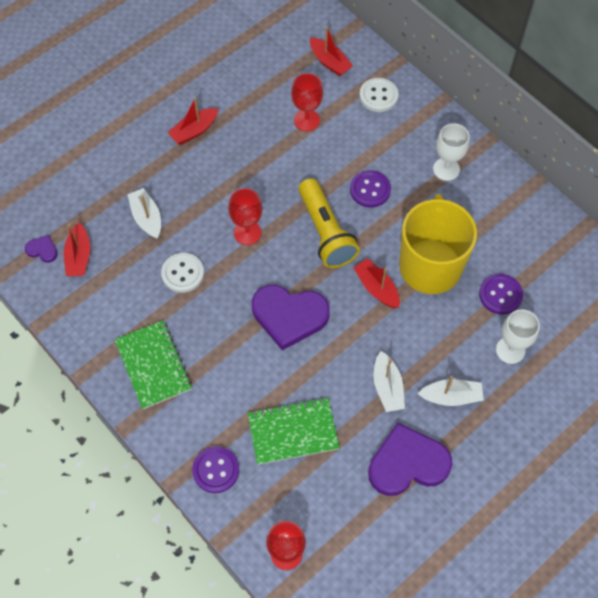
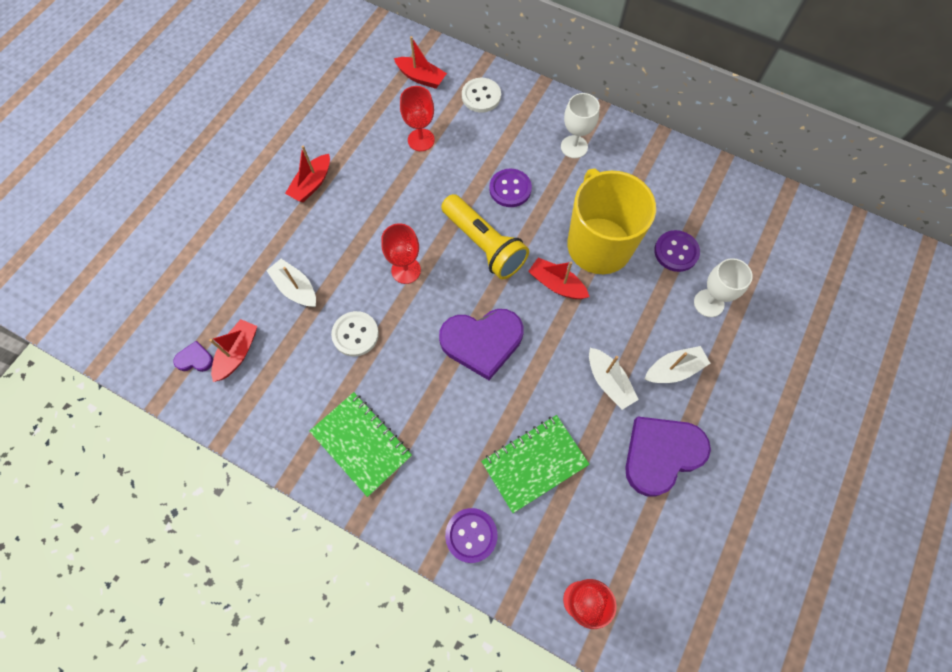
camera: 20 degrees left, 5 degrees up
(79, 256) = (237, 353): red boat -> red boat turned 135 degrees counterclockwise

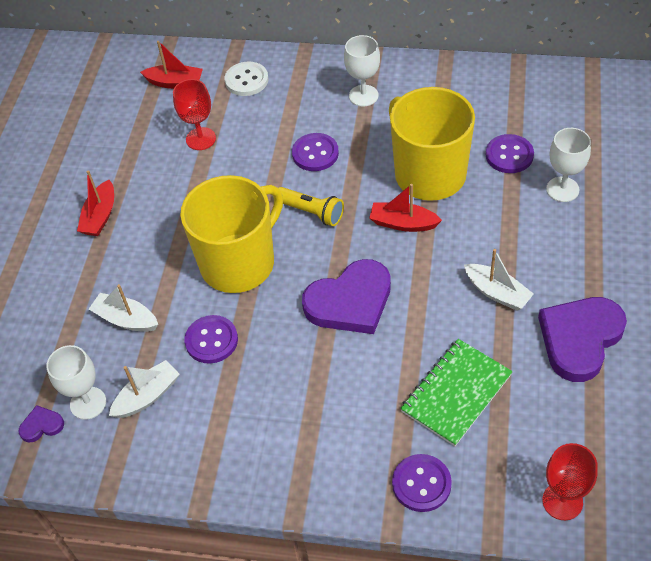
camera: 15 degrees left, 15 degrees down
(237, 353) = (88, 403): red boat -> white goblet
(355, 334) = (211, 340): white button -> purple button
(361, 444) = (265, 441): green notebook -> none
(406, 270) = (239, 263): red goblet -> yellow mug
(484, 245) = (311, 212): yellow flashlight -> yellow flashlight, size x0.63
(673, 369) = (556, 259): white boat -> white boat (147, 396)

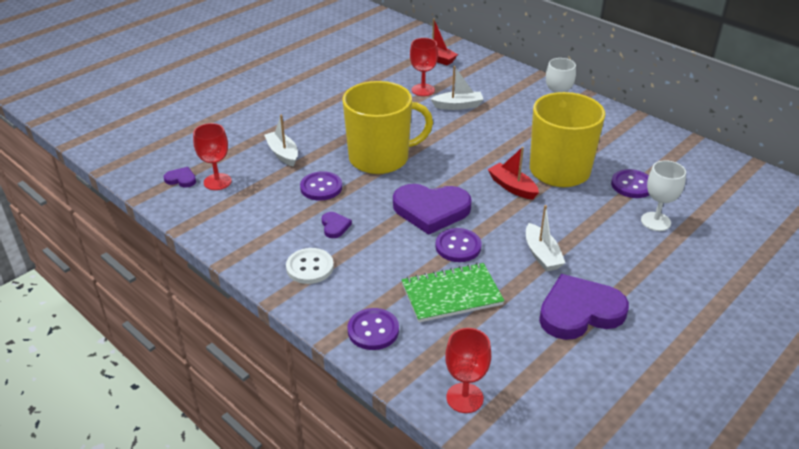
camera: 30 degrees right, 15 degrees down
(88, 403) = (217, 182): white goblet -> red goblet
(100, 216) = (322, 100): red boat -> none
(147, 396) = (253, 195): white boat -> white boat (458, 106)
(246, 80) = (483, 74): white button -> white button (310, 267)
(272, 383) = (335, 226): none -> purple heart
(311, 212) = (455, 154): yellow flashlight -> none
(315, 153) = (490, 127): purple button -> purple button (458, 246)

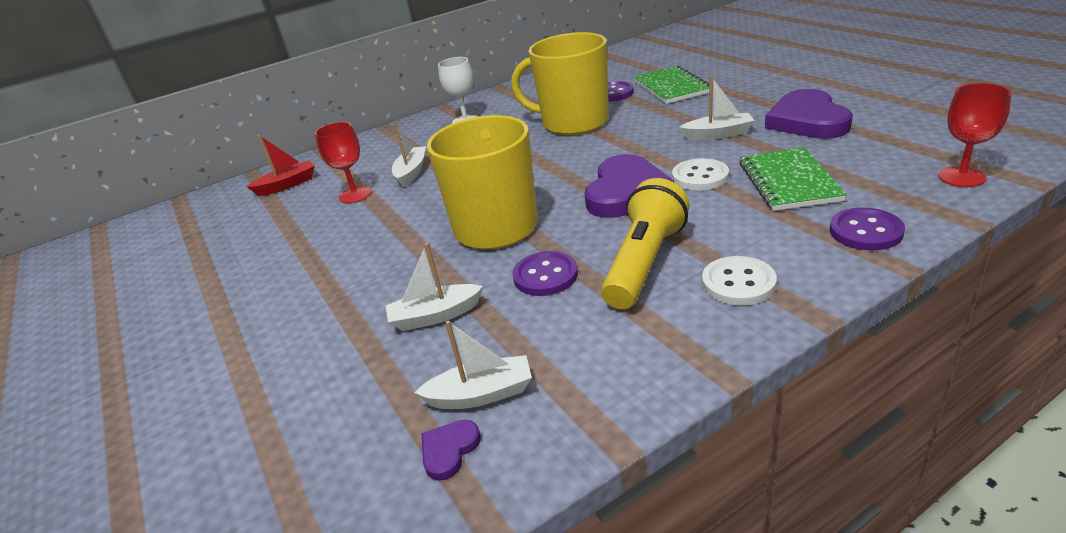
camera: 70 degrees left, 5 degrees down
(217, 182) = (481, 394): red goblet -> white boat
(335, 226) = (644, 262): purple heart -> yellow flashlight
(458, 246) = (700, 177): purple button -> white button
(512, 187) = (595, 145): red boat -> none
(655, 221) = (671, 87): white goblet -> green notebook

